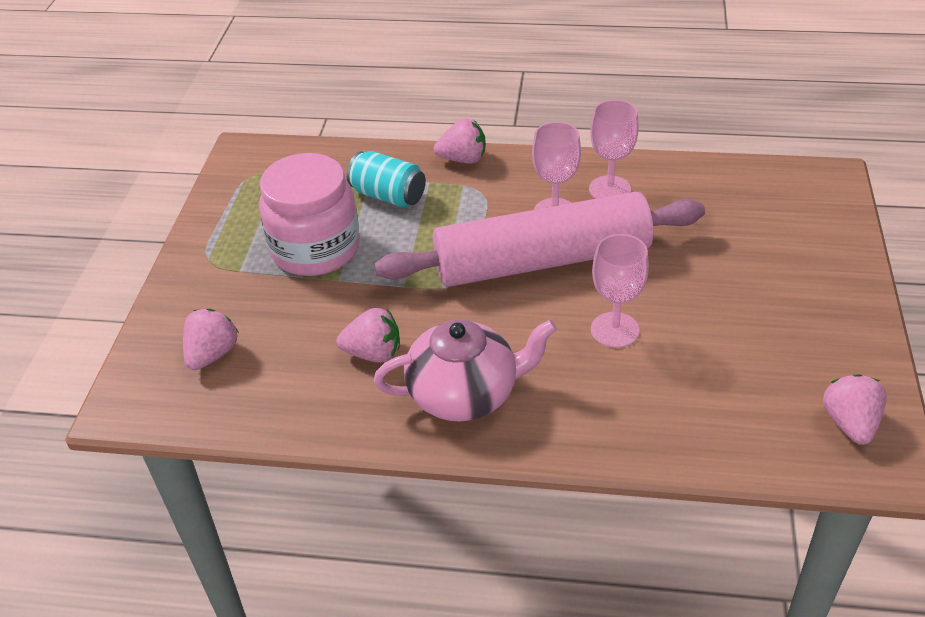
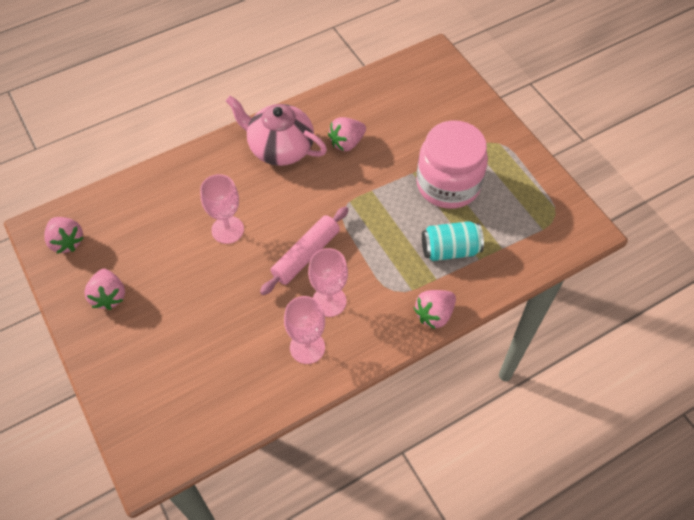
camera: 140 degrees right, 15 degrees up
(212, 354) = (426, 97): pink strawberry -> pink strawberry (109, 296)
(464, 394) = (280, 148): pink teapot -> pink teapot turned 75 degrees clockwise
(542, 261) = (306, 255): pink rolling pin -> pink rolling pin, size x0.52

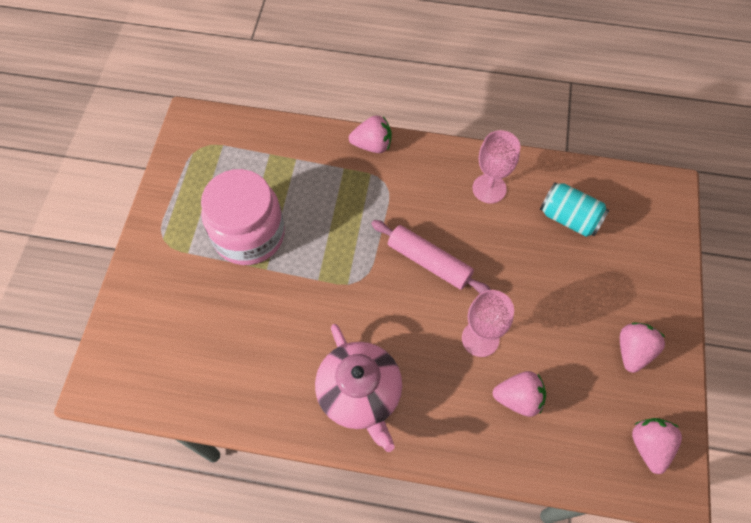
camera: 140 degrees left, 5 degrees up
(306, 255) = (429, 262): pink rolling pin -> pink rolling pin turned 45 degrees clockwise
(329, 301) = (443, 210): pink goblet -> none
(347, 143) = (291, 348): pink strawberry -> pink strawberry (518, 398)
(450, 250) = (309, 181): turquoise can -> turquoise can (569, 218)

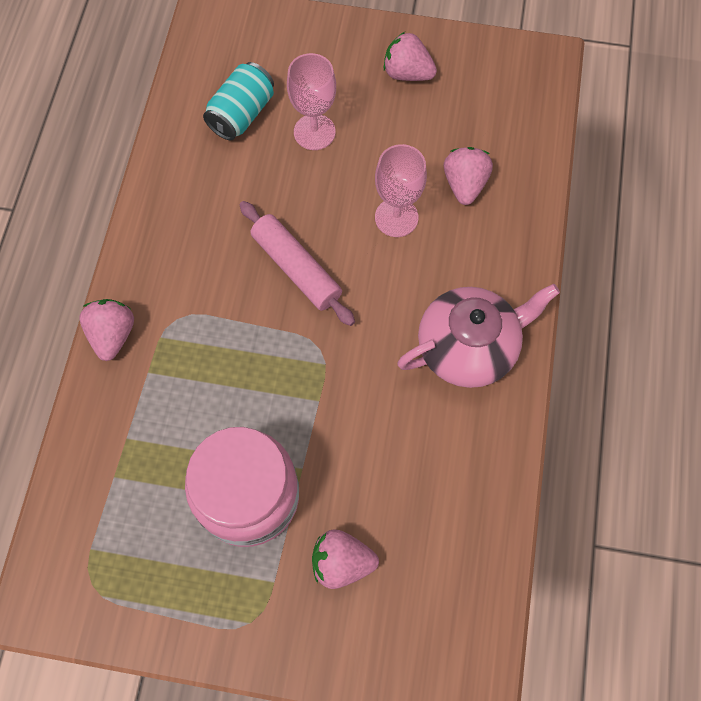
camera: 90 degrees left, 5 degrees up
(429, 262) = (296, 268): pink rolling pin -> pink rolling pin turned 75 degrees counterclockwise
(489, 188) = (194, 195): pink goblet -> pink goblet (314, 132)
(649, 446) = (507, 73): pink strawberry -> pink strawberry (342, 562)

